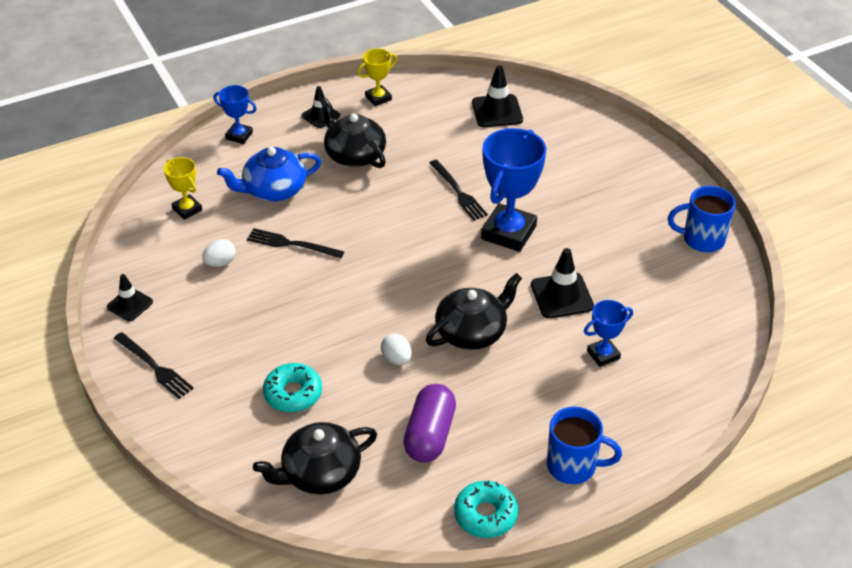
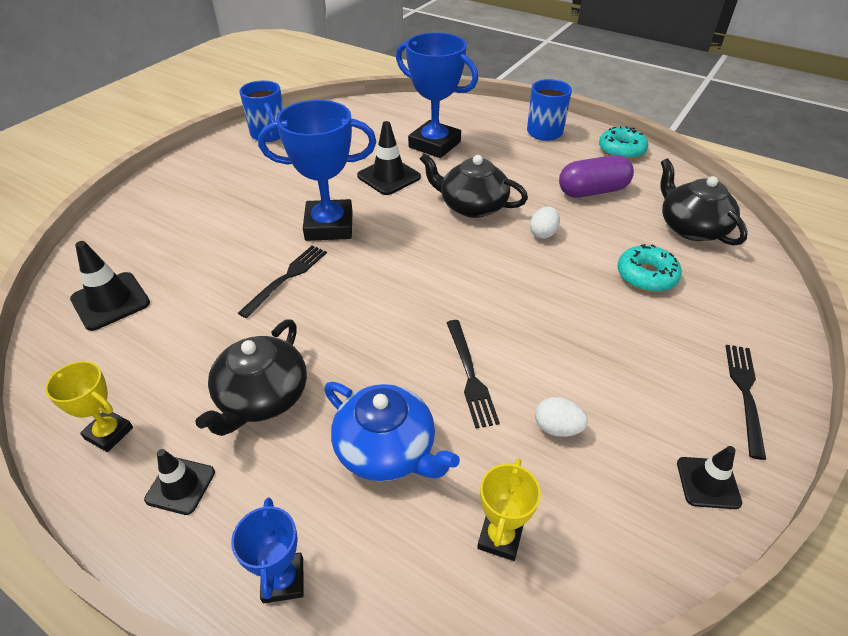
camera: 120 degrees left, 0 degrees up
(320, 473) = (691, 227): black teapot -> black teapot turned 150 degrees counterclockwise
(603, 355) = (434, 144): blue trophy -> blue trophy, size x1.93

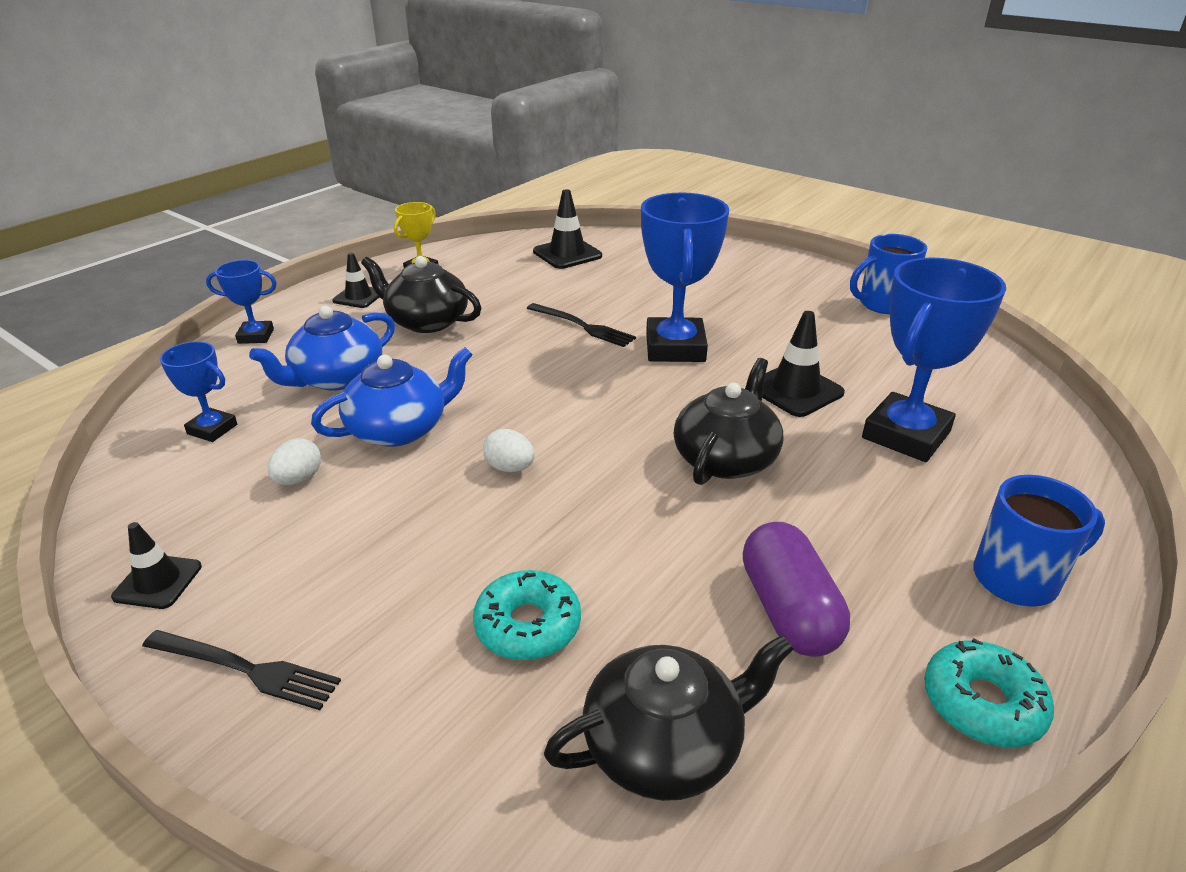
camera: 95 degrees right, 10 degrees down
(470, 375) = (399, 429): black fork -> blue teapot
(500, 537) = (212, 429): yellow trophy -> blue trophy
(543, 233) = (653, 522): white egg -> white egg (510, 468)

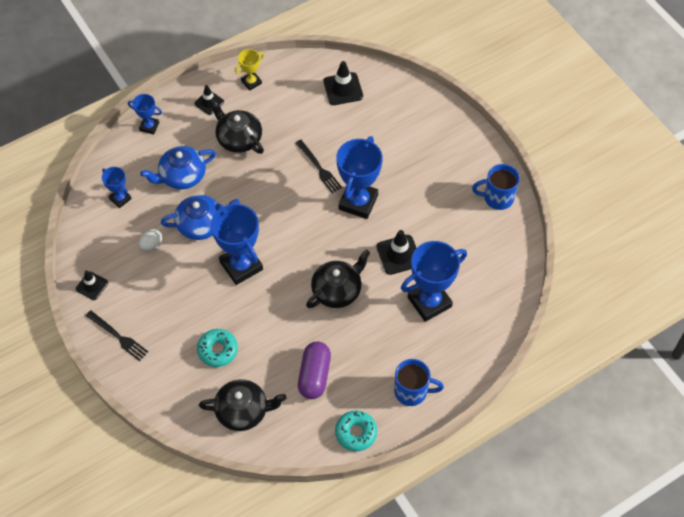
camera: 20 degrees right, 25 degrees up
(510, 468) = (241, 266): white egg -> blue trophy

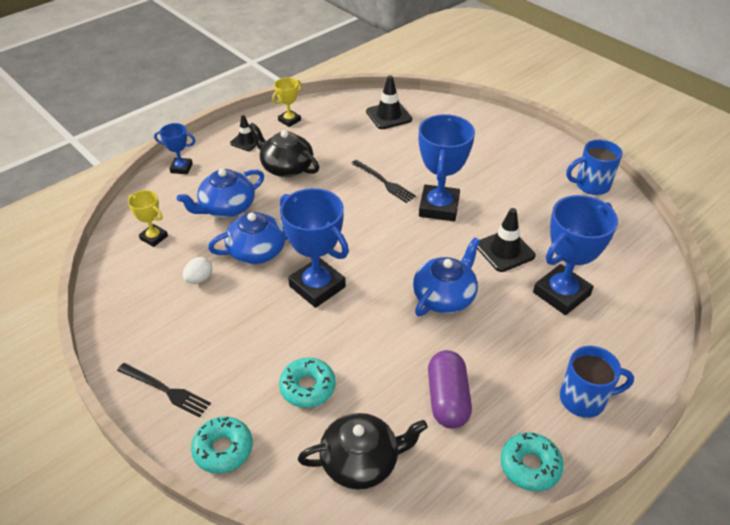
camera: 10 degrees left, 15 degrees down
(92, 286) = (124, 334): black traffic cone -> none
(120, 198) = (154, 237): blue trophy -> yellow trophy
(152, 387) = (223, 449): none -> turquoise donut
(337, 290) = (444, 296): black teapot -> blue teapot

